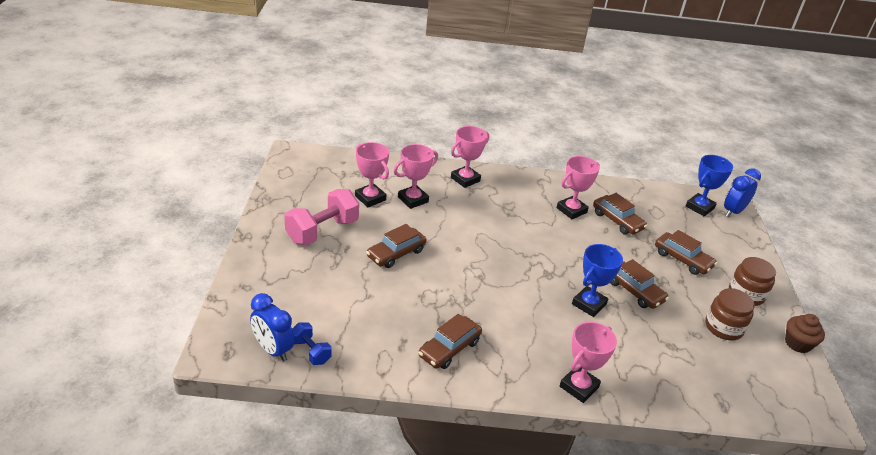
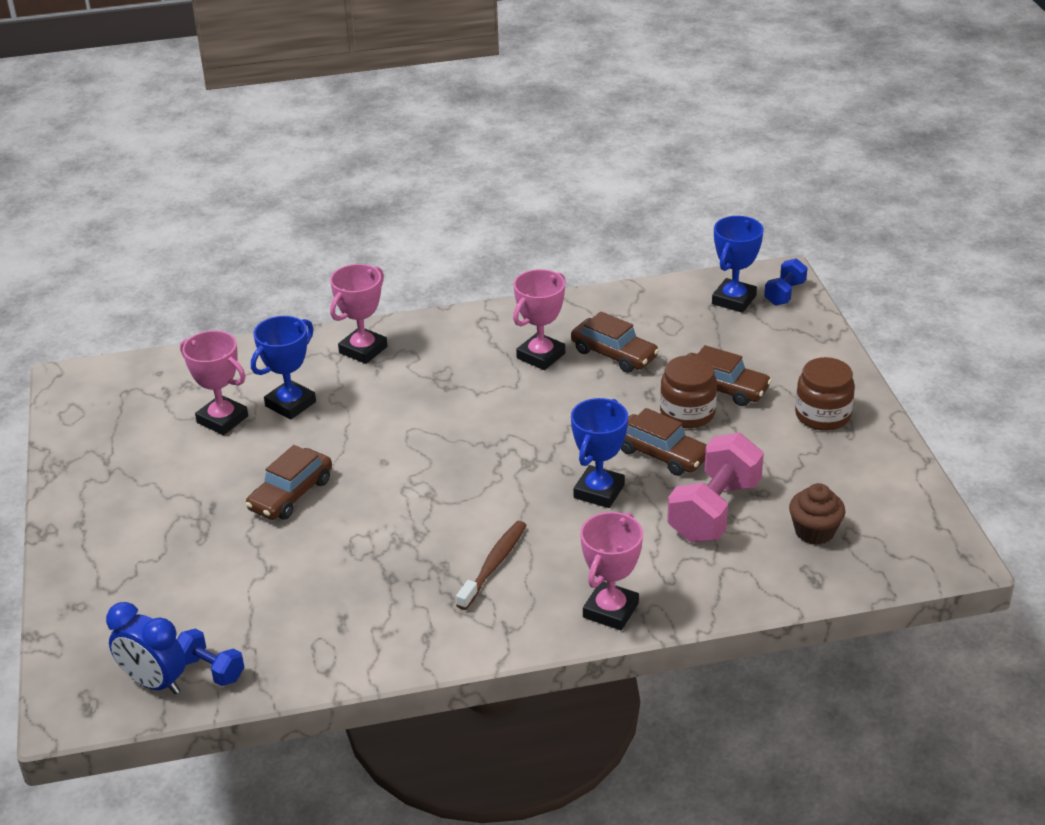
camera: 10 degrees left, 0 degrees up
(322, 231) = (165, 491): pink dumbbell -> pink dumbbell (714, 511)
(413, 199) = (290, 404): pink trophy -> blue trophy
(449, 348) = (412, 610): brown car -> none
(509, 333) = (494, 565): none -> brown toothbrush
(723, 327) = (798, 472): brown jar -> brown jar (687, 413)
(733, 211) = (784, 293): blue clock -> blue dumbbell
(797, 343) = (904, 466): brown cupcake -> brown cupcake (814, 531)

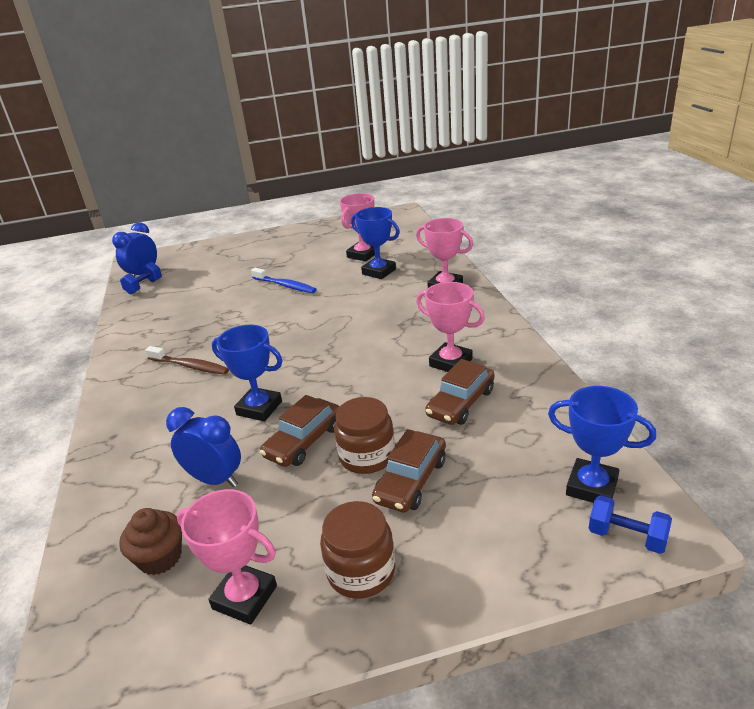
camera: 90 degrees right, 5 degrees down
(291, 494) = (285, 285): brown car -> blue toothbrush
(610, 610) = (116, 424): pink trophy -> pink trophy (245, 597)
(714, 511) = (215, 479): pink dumbbell -> blue clock

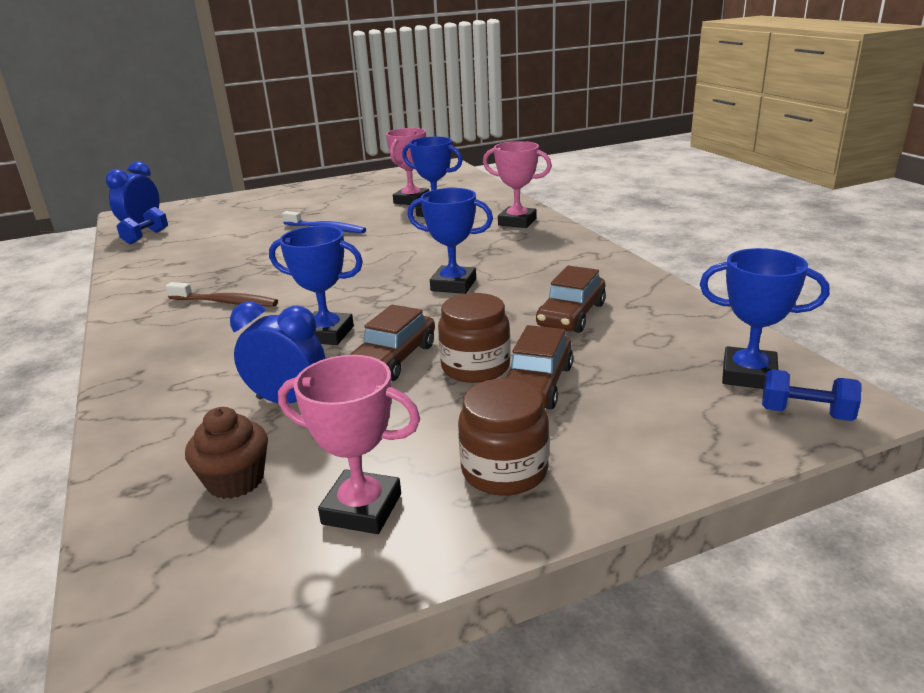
camera: 10 degrees left, 5 degrees down
(372, 360) = (453, 285): none -> blue trophy
(451, 362) = (547, 282): pink trophy -> none

